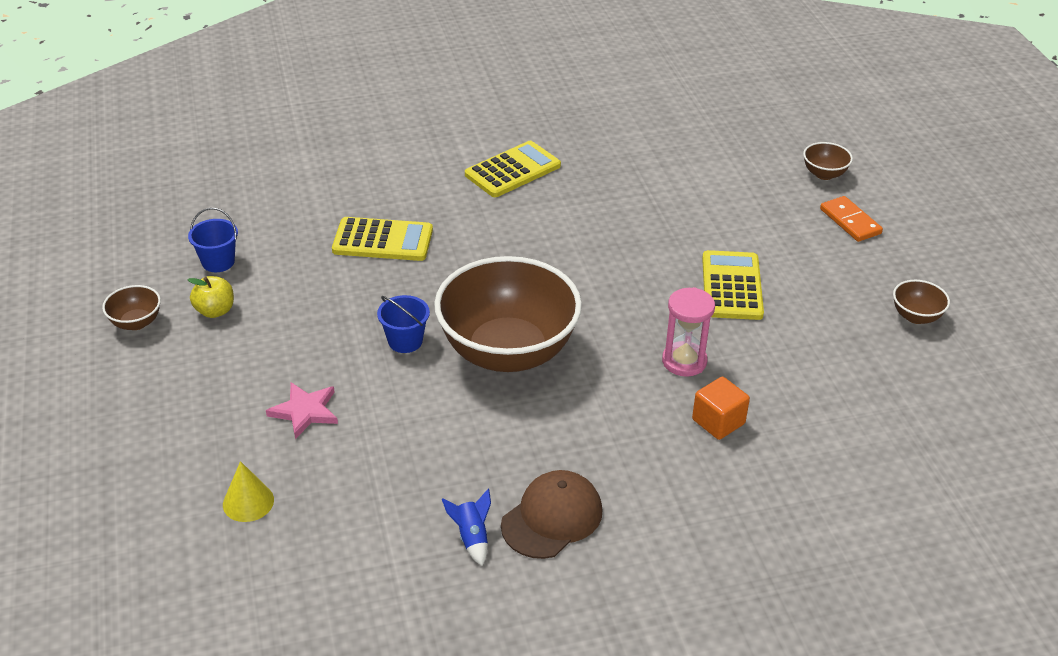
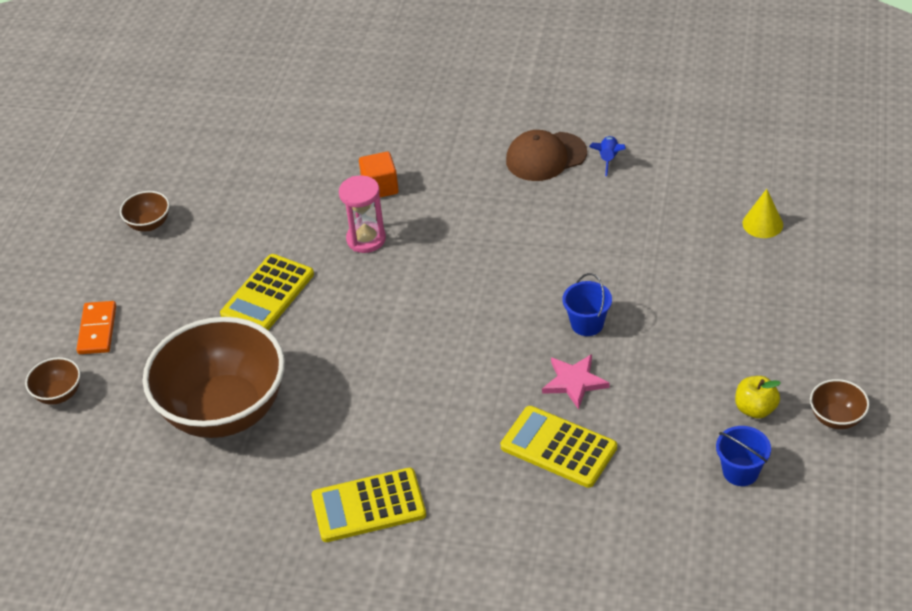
camera: 150 degrees left, 5 degrees up
(305, 411) = (698, 283): pink star -> pink star (574, 382)
(507, 352) = (503, 288): brown bowl -> brown bowl (224, 410)

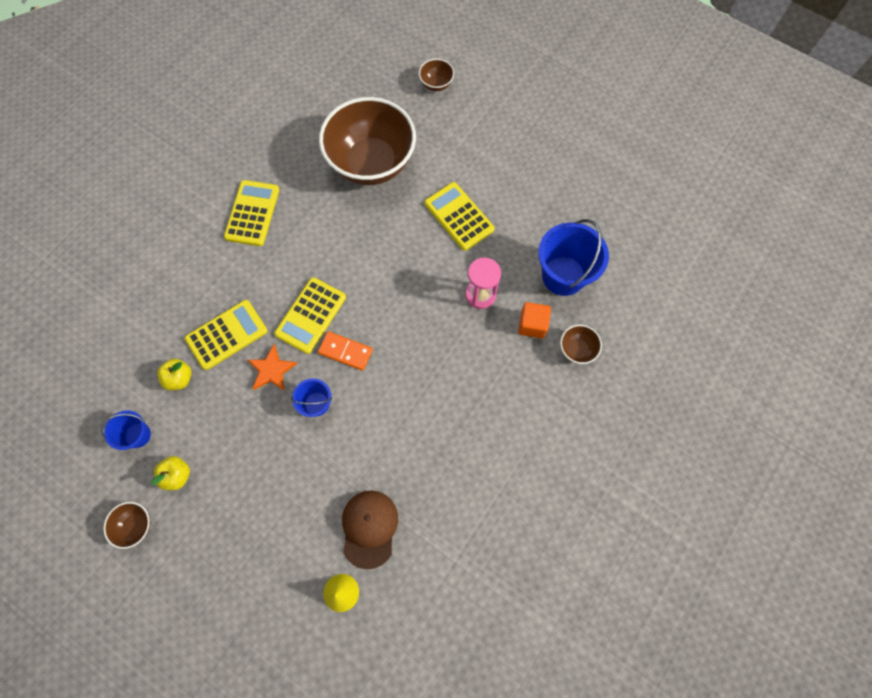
camera: 110 degrees right, 25 degrees up
(97, 330) = (480, 115): orange domino -> orange domino (345, 351)
(149, 224) = (568, 167): brown bowl -> brown bowl (577, 349)
(303, 183) = (563, 275): none -> blue bucket
(482, 377) = (311, 315): none -> yellow calculator
(545, 157) = (507, 461): brown cap -> brown cap (369, 528)
(574, 382) = (271, 370): pink star -> orange star
(608, 159) = (479, 509): blue rocket -> none
(644, 467) = (179, 378): none -> yellow apple

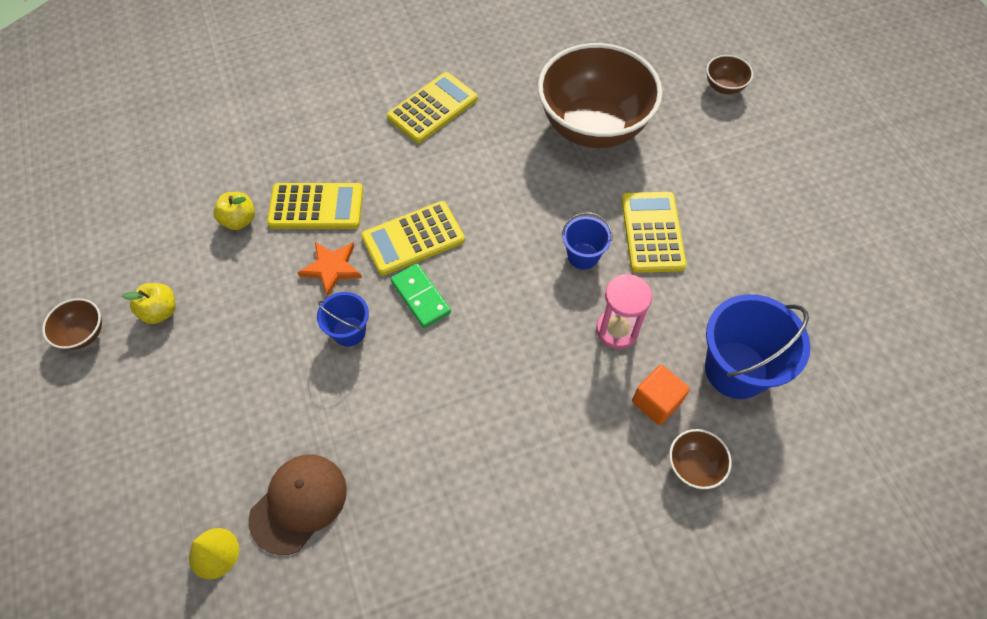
camera: 35 degrees right, 10 degrees down
(138, 435) = (158, 249): blue bucket -> blue bucket (583, 256)
(345, 351) = (420, 297): orange domino -> green domino

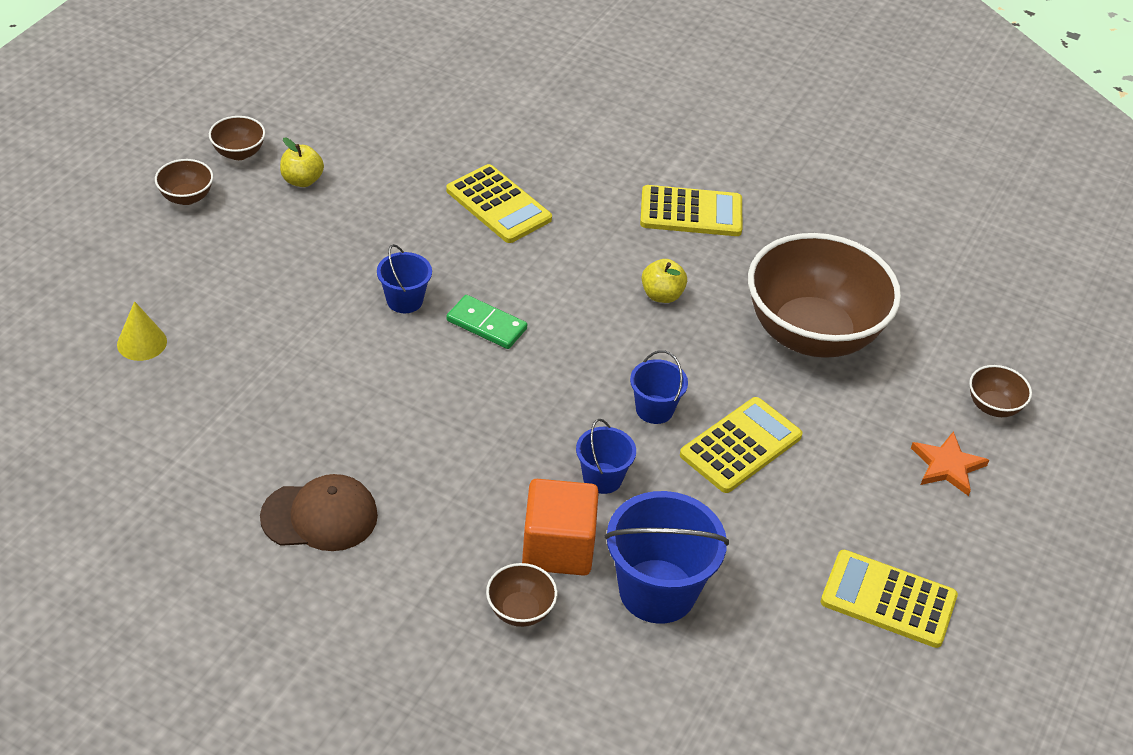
camera: 45 degrees right, 15 degrees down
(90, 406) = (186, 197): none -> brown bowl
(239, 220) = (432, 169): yellow apple -> yellow apple (662, 295)
(299, 503) = (227, 366): brown cap -> brown cap (320, 516)
(331, 268) = (451, 252): orange star -> orange star (947, 466)
(413, 239) = (538, 284): yellow calculator -> yellow calculator (888, 599)
(420, 297) = (486, 325): green domino -> green domino turned 75 degrees counterclockwise
(617, 330) = (602, 478): pink hourglass -> blue bucket
(656, 402) = (558, 548): orange cube -> orange cube, size x1.52

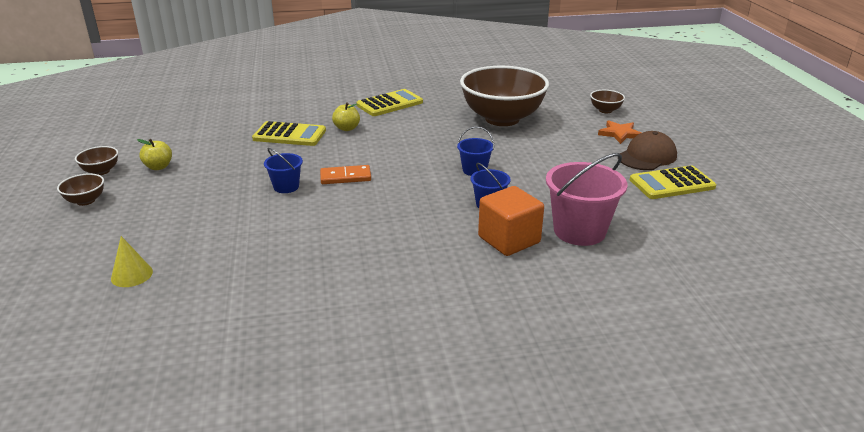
camera: 35 degrees left, 15 degrees down
(320, 516) = (361, 295): brown cap -> brown cap (647, 156)
(486, 325) = (345, 177): green domino -> orange domino
(520, 610) = (529, 274): brown bowl -> none
(657, 591) = (579, 231): blue bucket -> pink bucket
(662, 295) = (417, 133): yellow apple -> yellow apple (347, 128)
(740, 446) = (531, 165): yellow calculator -> none

